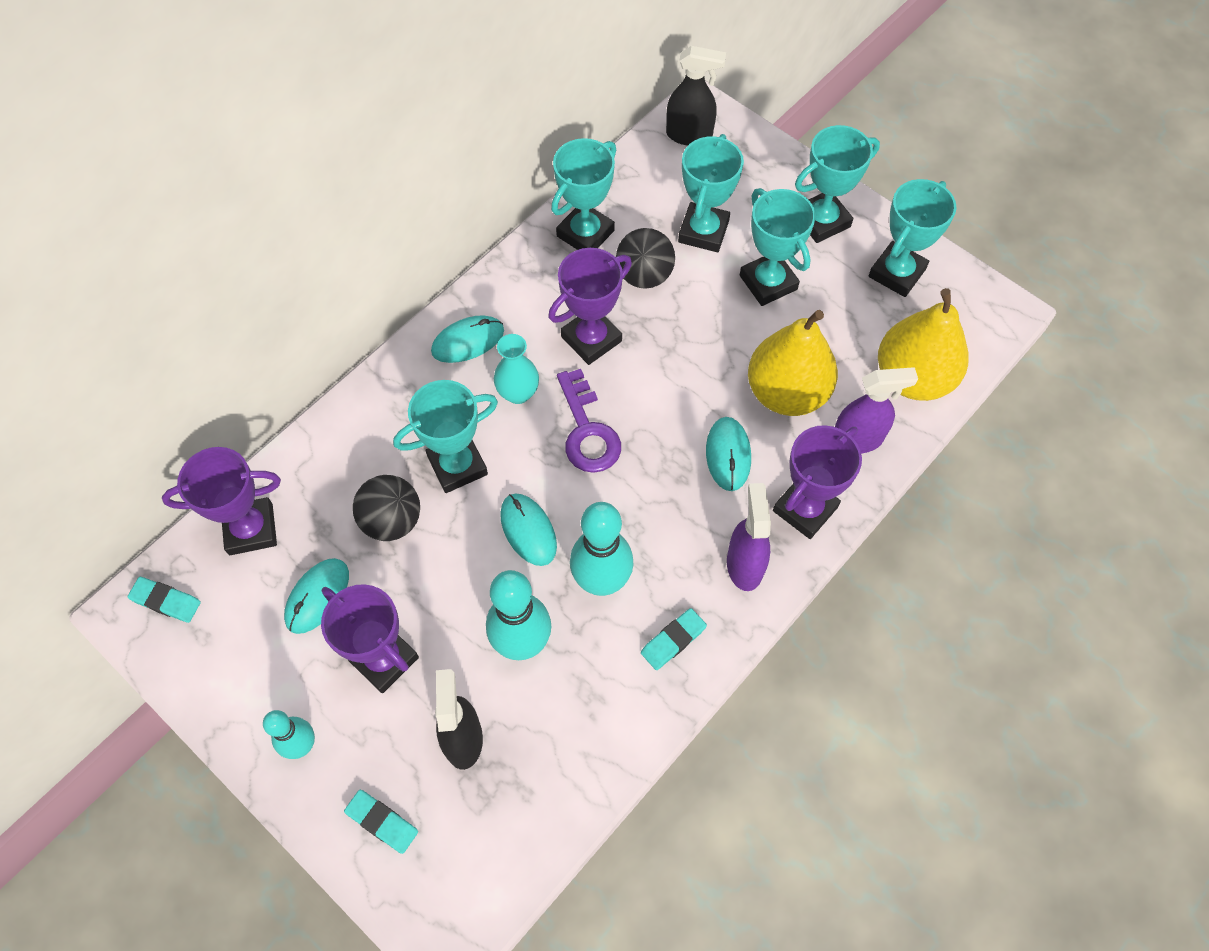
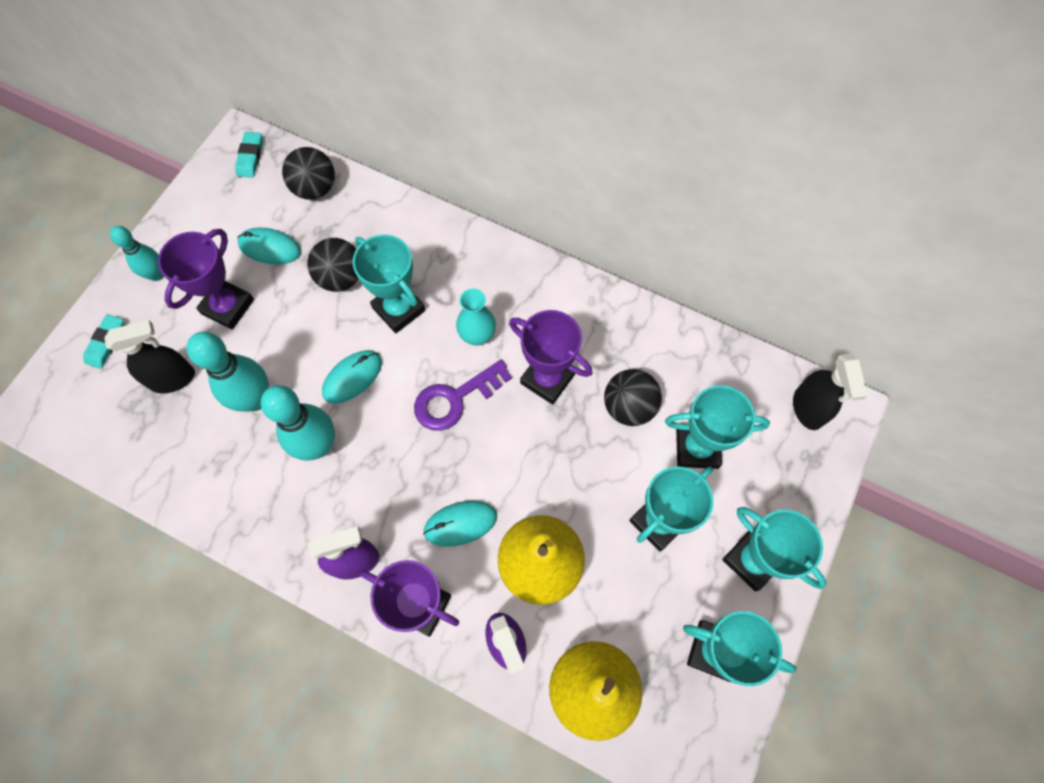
camera: 75 degrees right, 5 degrees up
(251, 529) = (315, 188): purple trophy -> black ball
(468, 341) = (516, 283): turquoise mouse -> none
(585, 233) = (657, 345): turquoise trophy -> none
(673, 640) = (275, 516): turquoise eraser -> none

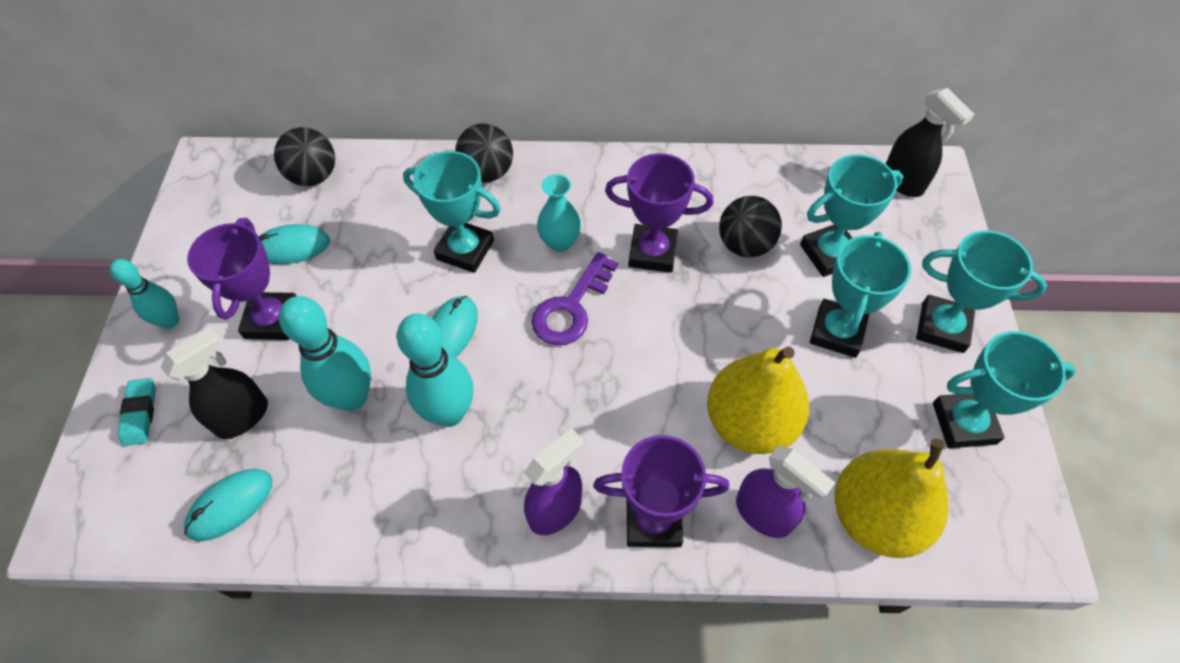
camera: 25 degrees left, 10 degrees down
(250, 157) = (226, 173): turquoise eraser -> none
(341, 277) = (386, 245): black ball -> black ball (487, 172)
(460, 524) = (646, 421): turquoise mouse -> turquoise mouse (230, 505)

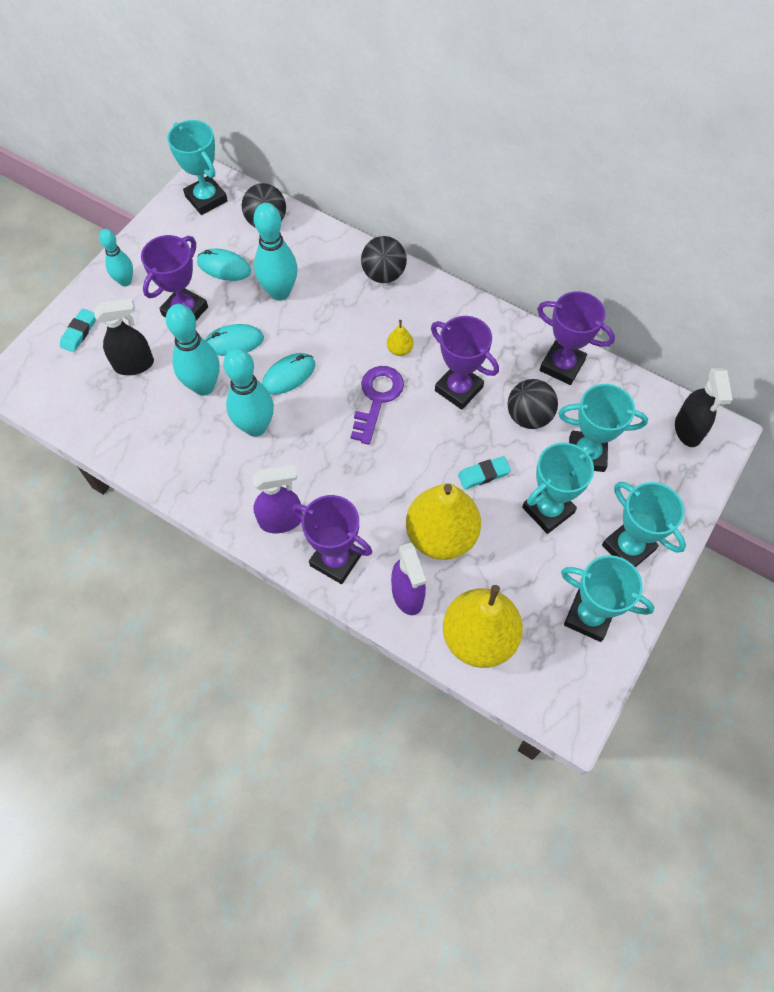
camera: 30 degrees right, 5 degrees up
(230, 505) = (99, 415): turquoise mouse -> turquoise mouse (234, 342)
(379, 244) = (280, 292): none -> turquoise bowling pin
(465, 250) = (333, 324): turquoise trophy -> turquoise trophy (206, 199)
(560, 242) = (400, 349): turquoise vase -> yellow pear
(571, 307) = (377, 399): purple key -> purple key turned 135 degrees clockwise
(738, 178) = (562, 365): none -> purple trophy
(744, 329) = (483, 474): none -> turquoise eraser

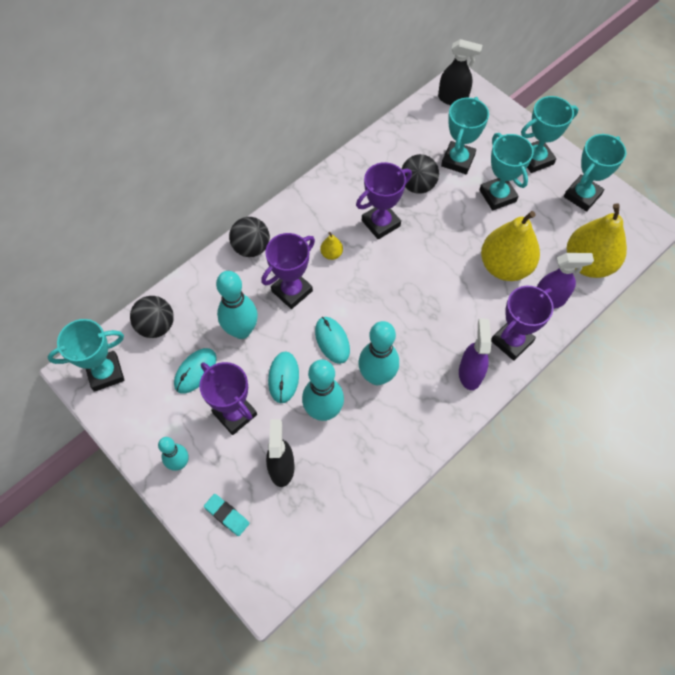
camera: 75 degrees left, 0 degrees up
(377, 399) = (374, 280): purple key -> none
(483, 474) = (460, 226): turquoise eraser -> none
(562, 365) = (379, 153): purple trophy -> purple trophy (292, 291)

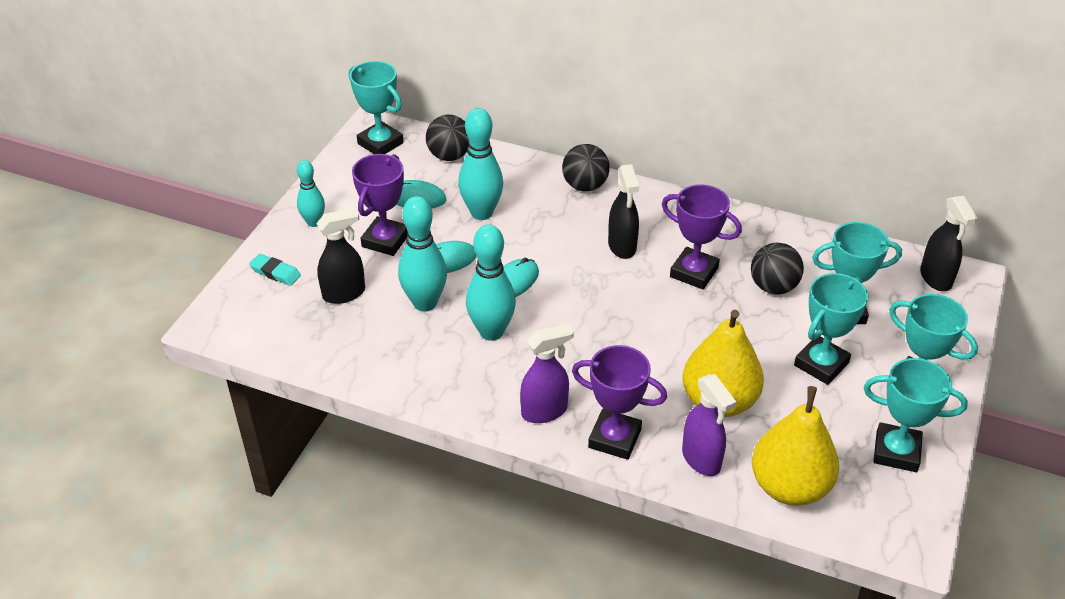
camera: 65 degrees right, 20 degrees down
(227, 515) = (275, 272): turquoise eraser -> turquoise eraser turned 75 degrees counterclockwise
(292, 291) = (553, 232): purple trophy -> none
(331, 254) = (622, 246): yellow pear -> black spray bottle

